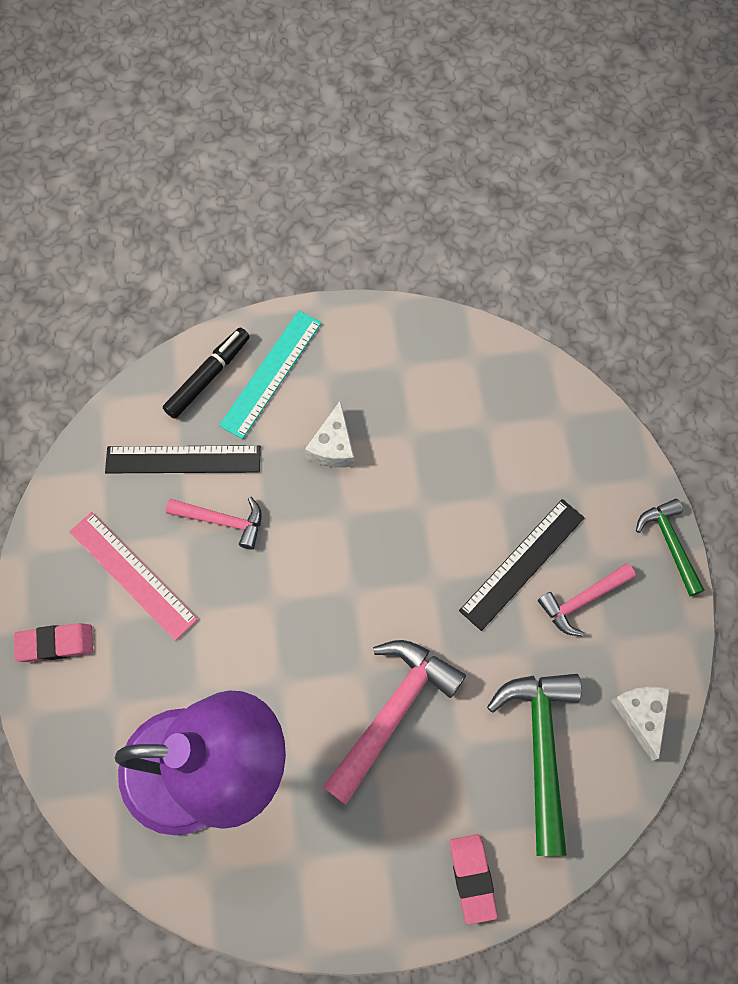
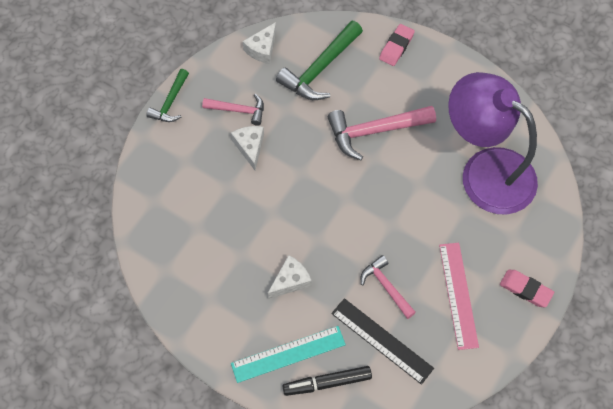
camera: 140 degrees left, 5 degrees down
(522, 563) = (250, 147): black ruler -> white cheese

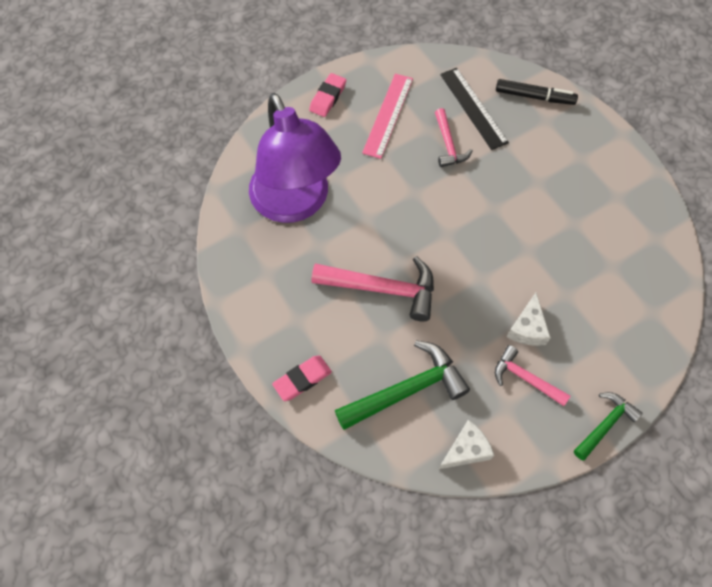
camera: 155 degrees left, 0 degrees up
(288, 354) = (560, 128): turquoise ruler -> none
(290, 281) = (535, 182): white cheese -> none
(525, 289) = (328, 97): pink eraser -> pink eraser turned 60 degrees clockwise

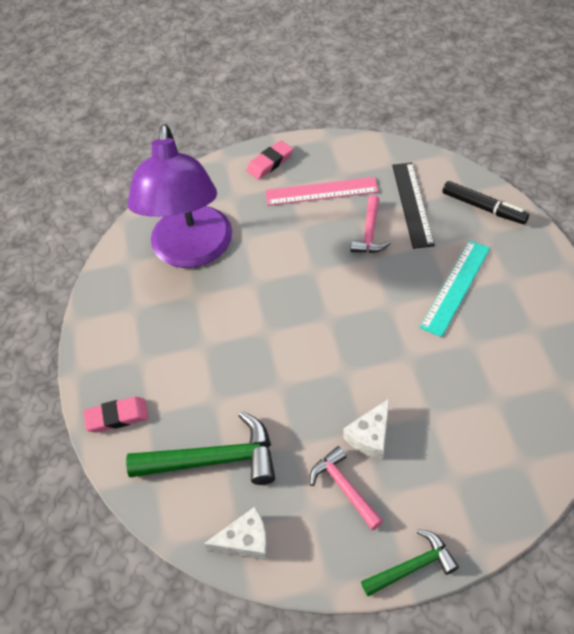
camera: 25 degrees right, 10 degrees down
(383, 289) = (237, 353): pink hammer -> none
(388, 115) = (321, 191): pink ruler -> pink ruler turned 45 degrees clockwise
(541, 176) = (455, 287): none -> turquoise ruler

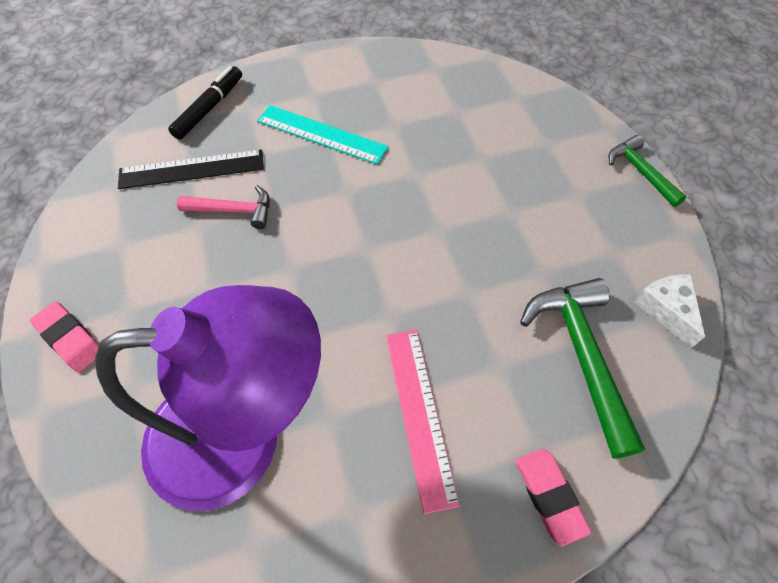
camera: 100 degrees left, 5 degrees up
(321, 191) = (149, 266): pink ruler -> pink ruler (420, 414)
(344, 487) = (579, 225): pink hammer -> none
(370, 436) = (517, 204): white cheese -> none

